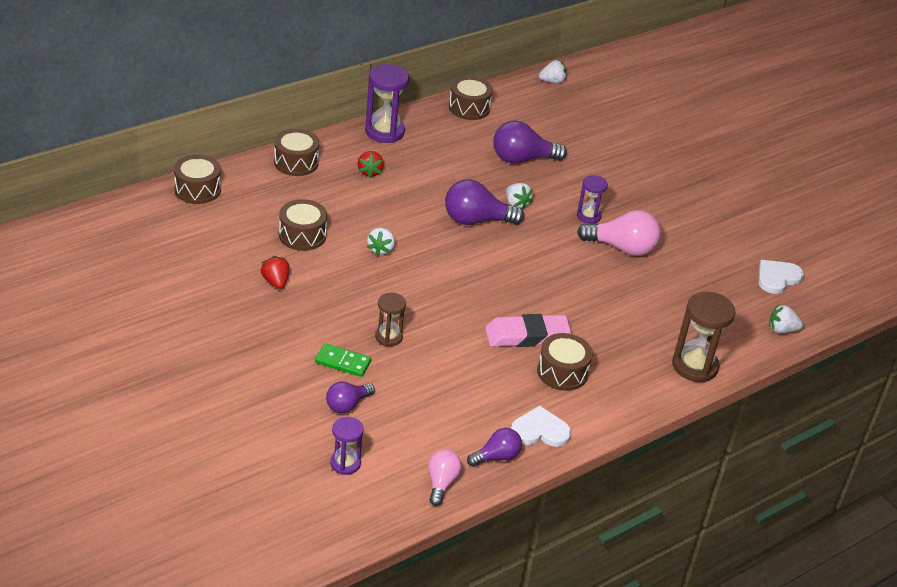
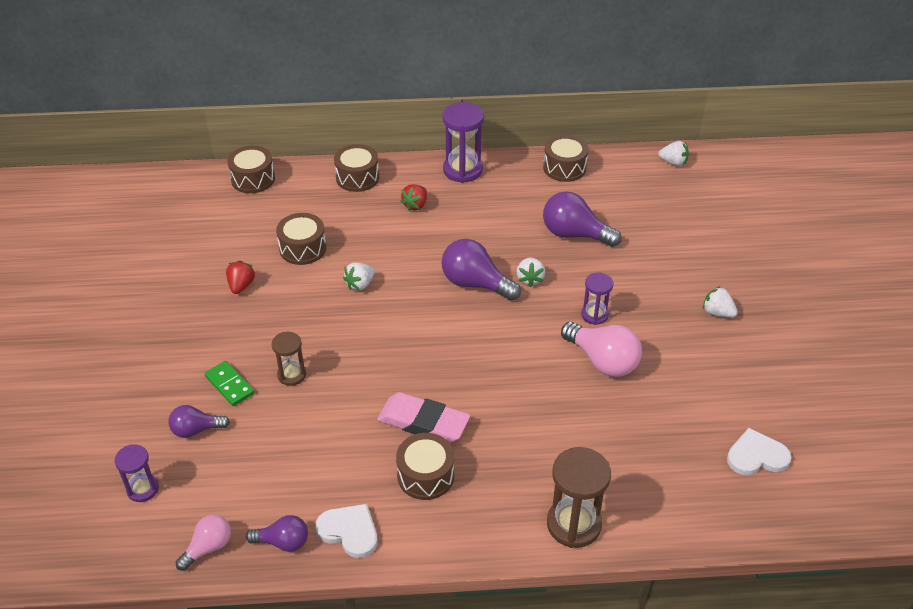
camera: 35 degrees right, 5 degrees up
(782, 330) = (712, 520): white strawberry -> white strawberry (717, 312)

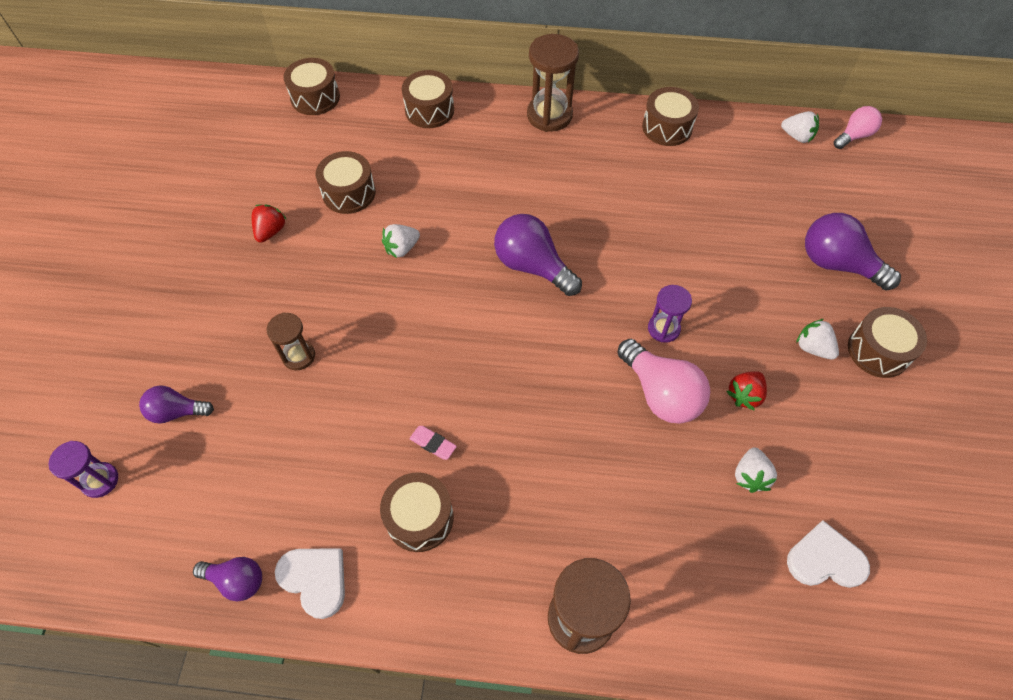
camera: 10 degrees right, 15 degrees up
(208, 547) = (152, 572): pink light bulb -> pink light bulb (854, 136)
(229, 385) = (227, 358): green domino -> none
(415, 205) = (486, 154): red strawberry -> red strawberry (744, 395)
(423, 422) = (433, 444): pink eraser -> pink eraser, size x0.45
(462, 170) = (549, 115): purple hourglass -> brown hourglass
(530, 279) = (597, 269): white strawberry -> white strawberry (750, 476)
(574, 234) = (661, 216): purple light bulb -> purple light bulb (837, 264)
(769, 308) = (878, 351): none -> brown drum

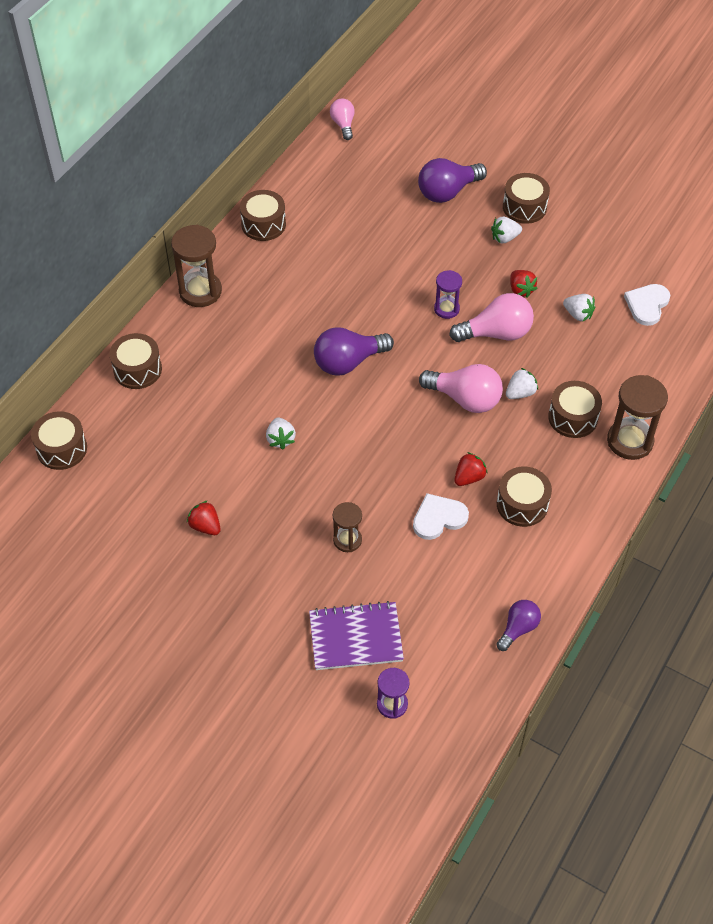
camera: 65 degrees left, 5 degrees down
(177, 412) = (355, 637): purple light bulb -> purple notebook
(315, 579) = (539, 580): white heart -> white heart (438, 518)
(349, 193) = (197, 457): brown drum -> brown drum (573, 417)
(433, 444) = (469, 477): pink eraser -> red strawberry
(544, 397) = (465, 399): none -> pink light bulb
(797, 136) = (323, 155): white strawberry -> white strawberry (520, 393)

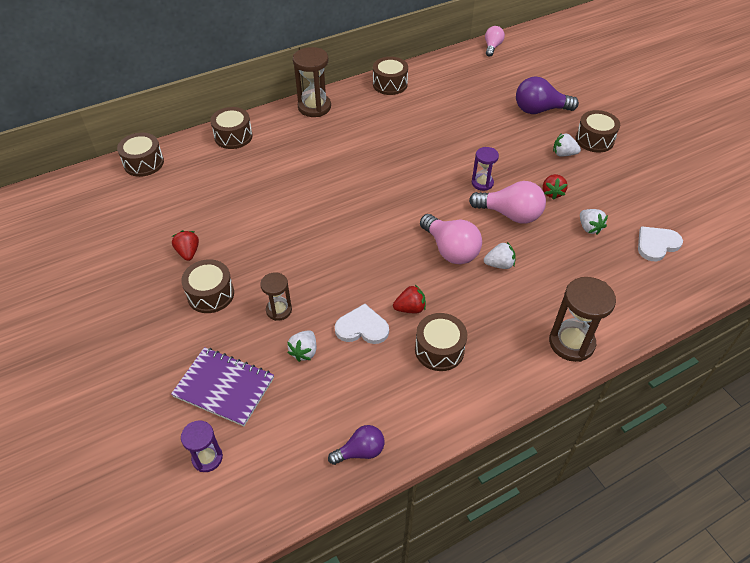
camera: 30 degrees right, 5 degrees down
(280, 439) = (289, 218): white strawberry -> white strawberry (304, 352)
(348, 362) = (380, 189): purple light bulb -> none
(573, 417) = (532, 302): brown drum -> brown drum (210, 294)

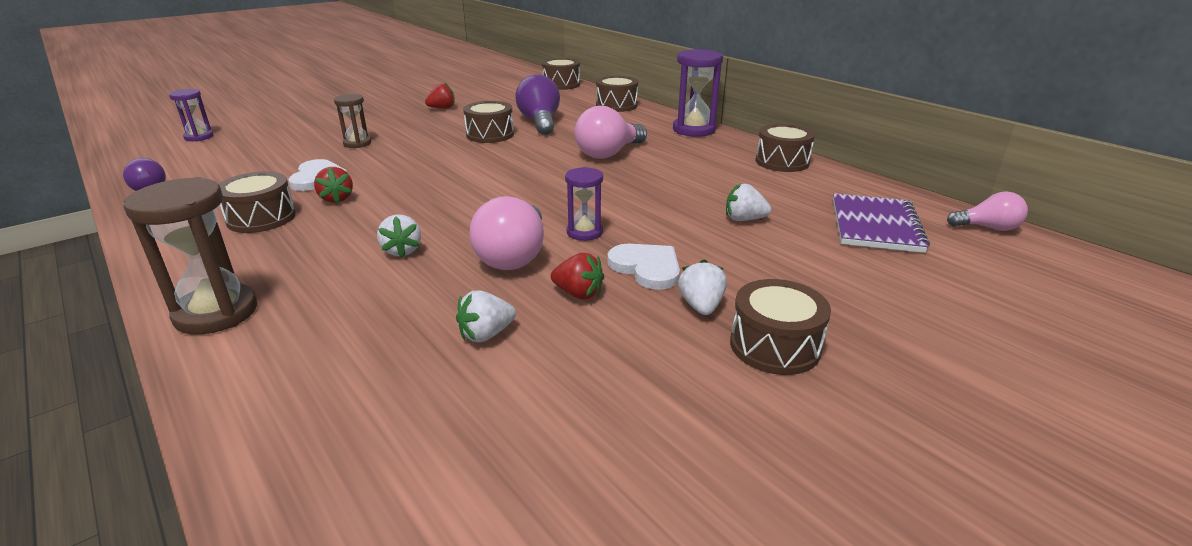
camera: 80 degrees right, 20 degrees down
(210, 294) = (386, 120): brown drum -> brown drum (490, 135)
(224, 387) = (271, 134): purple notebook -> purple notebook (875, 225)
(304, 352) = (297, 157): white strawberry -> white strawberry (744, 219)
(314, 107) = (694, 130): brown hourglass -> purple hourglass
(450, 250) = (436, 216): pink light bulb -> pink light bulb (609, 153)
(539, 110) = (827, 279): purple light bulb -> purple light bulb (540, 122)
(552, 193) = (578, 294): red strawberry -> red strawberry turned 150 degrees counterclockwise
(656, 244) = (435, 428): white heart -> white heart (646, 268)

